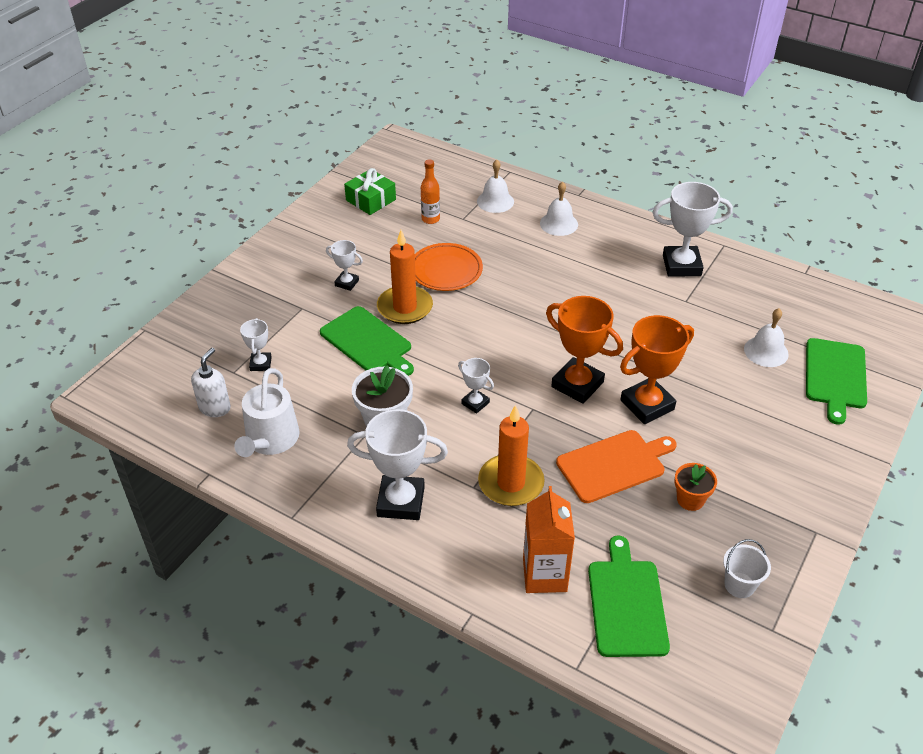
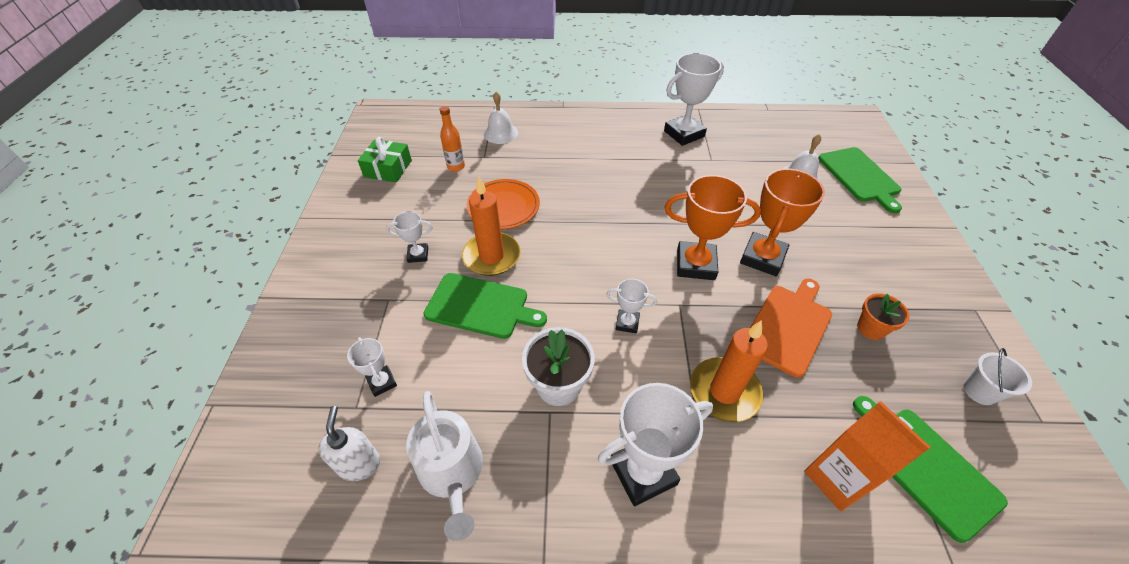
camera: 30 degrees left, 5 degrees up
(559, 224) = (566, 134): white bell -> none

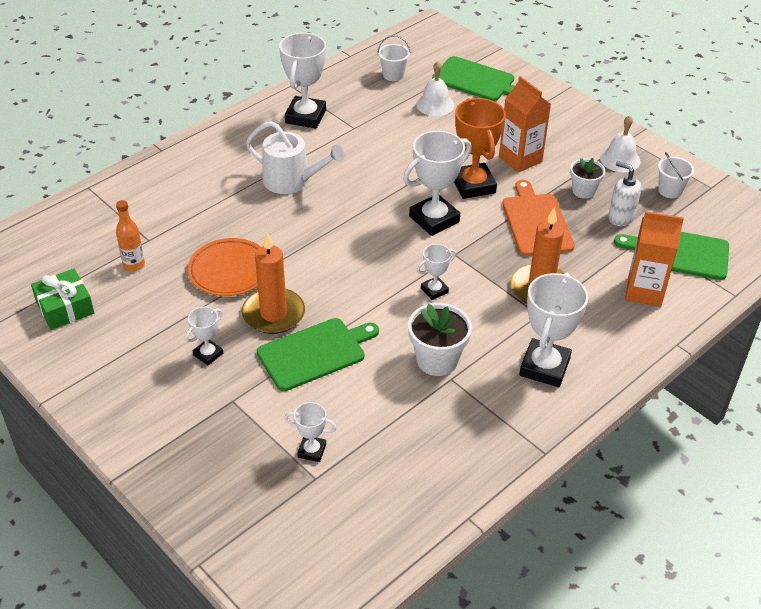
camera: 45 degrees left, 5 degrees down
(359, 464) = (367, 502): white soap dispenser -> white soap dispenser (620, 217)
(452, 473) = (434, 457): white watering can -> white watering can (292, 180)
(500, 133) = (134, 209): white bell -> white bell (620, 159)
(695, 264) = (434, 219): orange trophy -> white trophy
(788, 138) = (393, 75): none -> white bucket
(833, 262) = (520, 159): none -> orange carton
(871, 328) = (583, 191): orange flower pot -> white flower pot

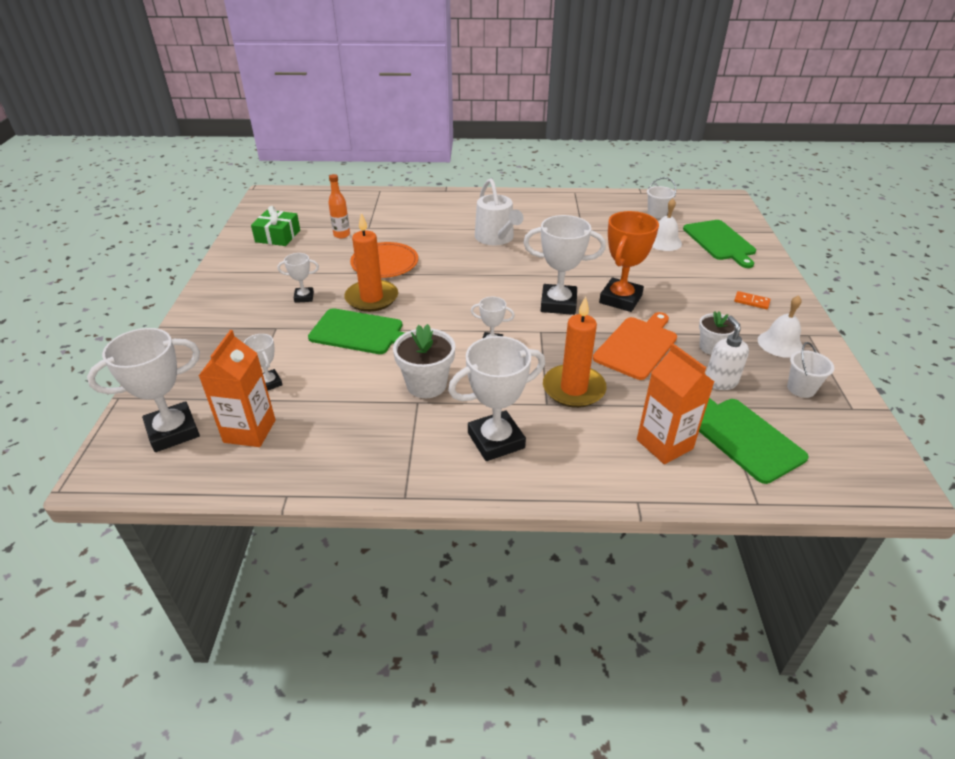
camera: 45 degrees right, 5 degrees down
(305, 116) = (558, 211): white trophy -> white trophy (173, 431)
(520, 159) = (685, 302): orange carton -> orange carton (249, 431)
(563, 131) = (751, 302): none -> orange domino

